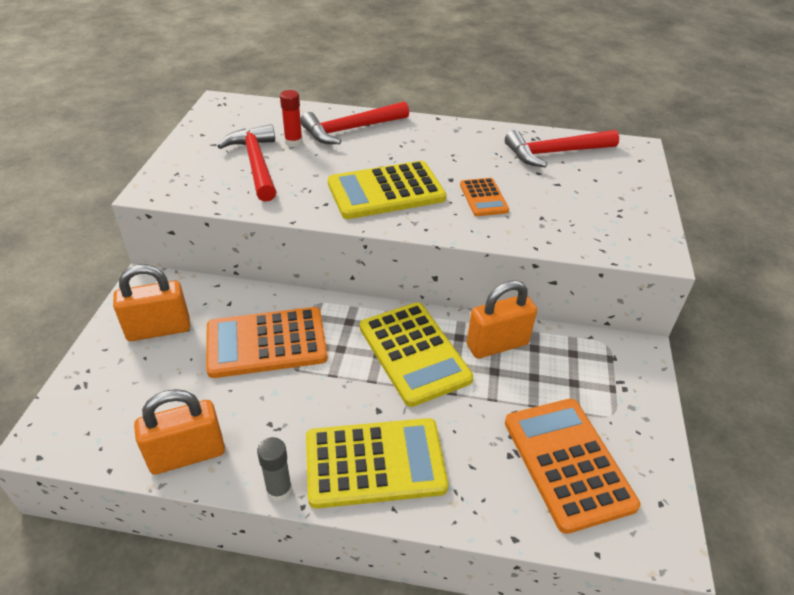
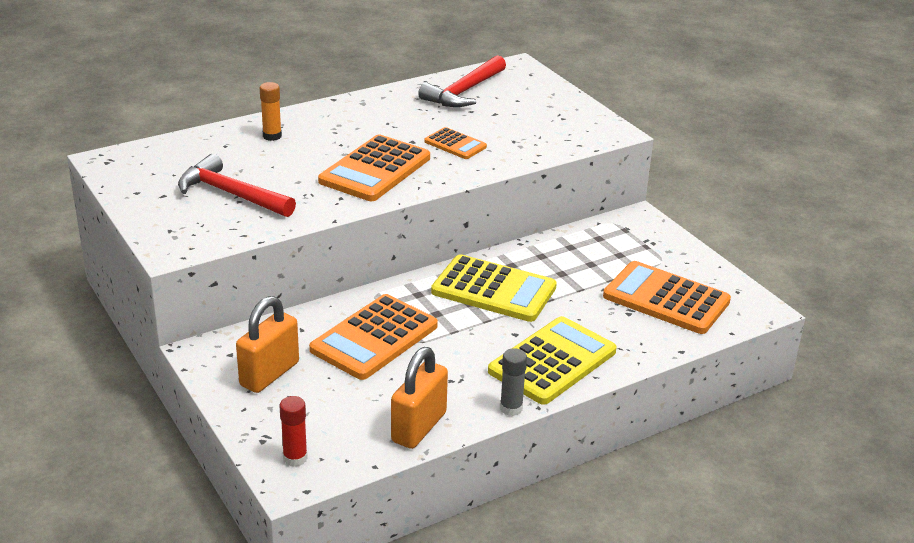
camera: 40 degrees left, 10 degrees down
(293, 142) = (236, 165): red glue stick -> red glue stick (295, 458)
(350, 130) = (272, 136): red hammer -> orange glue stick
(386, 191) = (375, 170): yellow calculator -> orange calculator
(497, 345) = (544, 257): orange padlock -> none

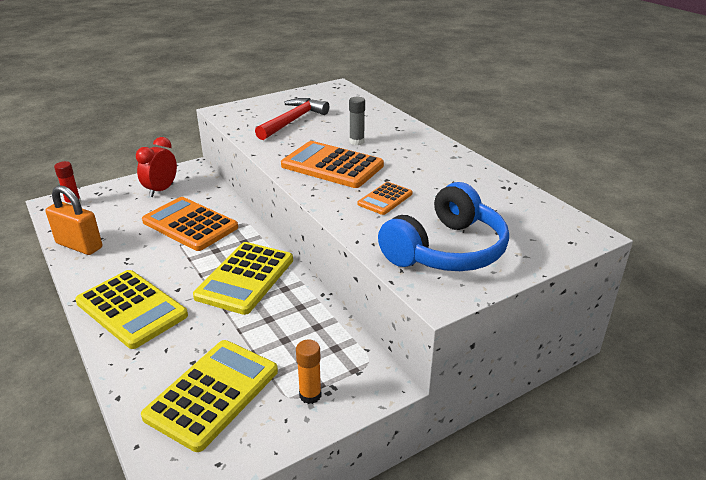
camera: 90 degrees right, 0 degrees up
(269, 374) = (161, 190): orange padlock -> red clock
(272, 136) = (381, 127): orange glue stick -> orange glue stick (310, 395)
(464, 92) = (501, 202): red hammer -> none
(511, 408) = (80, 286): grey glue stick -> grey glue stick (357, 142)
(547, 123) = (446, 250): none -> blue headphones
(666, 299) = (213, 394): orange calculator -> yellow calculator

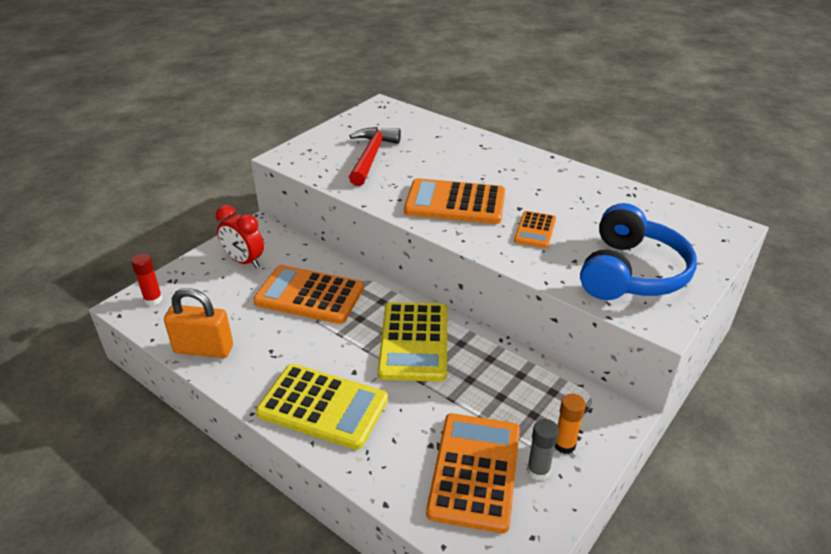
camera: 20 degrees left, 5 degrees up
(161, 190) = (244, 261): red clock -> red clock turned 60 degrees counterclockwise
(213, 394) = (475, 471): yellow calculator -> orange calculator
(357, 142) = (456, 170): grey glue stick -> grey glue stick (538, 471)

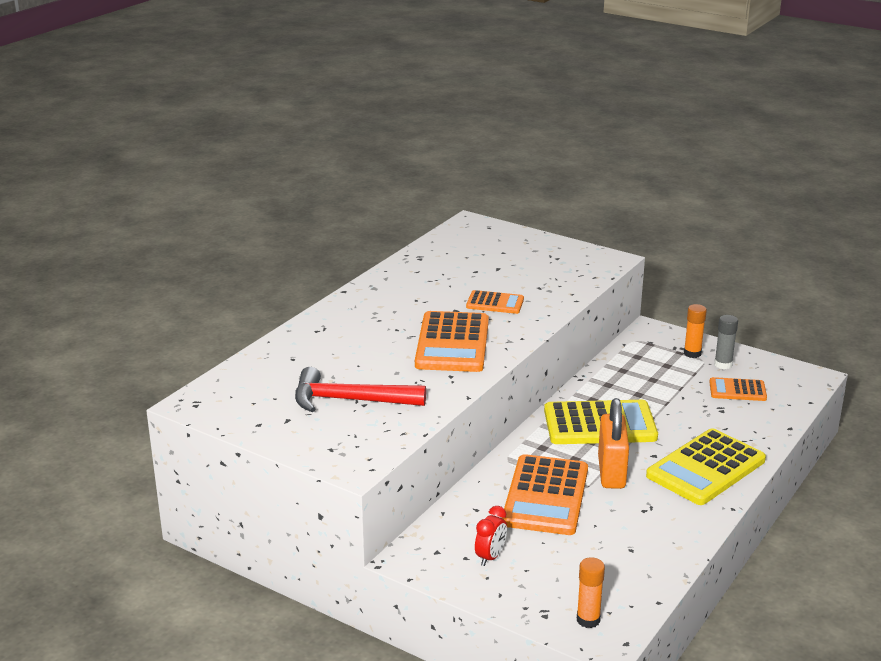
camera: 95 degrees left, 10 degrees down
(153, 300) = (588, 620): red glue stick -> orange glue stick
(204, 349) = (659, 557): orange padlock -> orange padlock (611, 472)
(244, 261) = (490, 557): red clock -> red clock, size x0.66
(323, 406) = (705, 468): yellow calculator -> yellow calculator turned 150 degrees counterclockwise
(475, 471) = (737, 390): orange calculator -> orange calculator, size x0.53
(631, 273) = (550, 266): blue headphones -> none

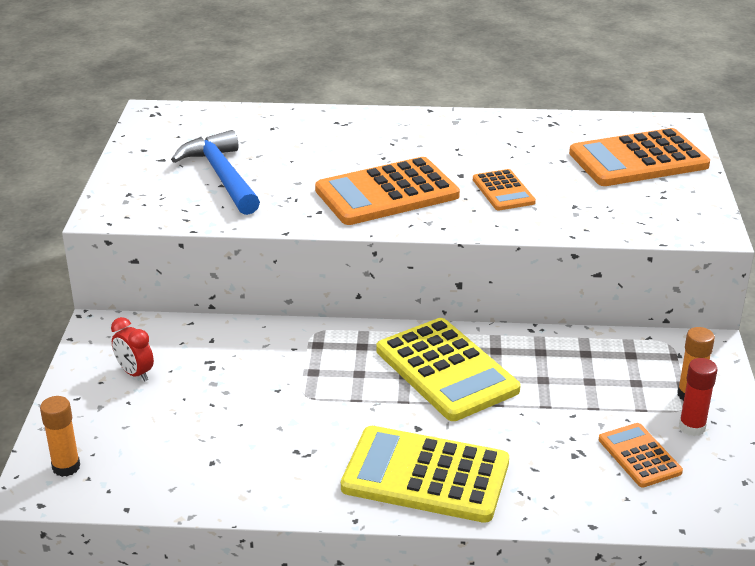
camera: 60 degrees right, 5 degrees up
(349, 400) = (221, 176): red hammer -> blue hammer
(490, 557) = (135, 373): red clock -> red clock turned 45 degrees clockwise
(545, 496) = (269, 375): orange calculator -> orange calculator (638, 160)
(611, 472) = (353, 406): orange padlock -> none
(723, 364) = (692, 427): grey glue stick -> red glue stick

